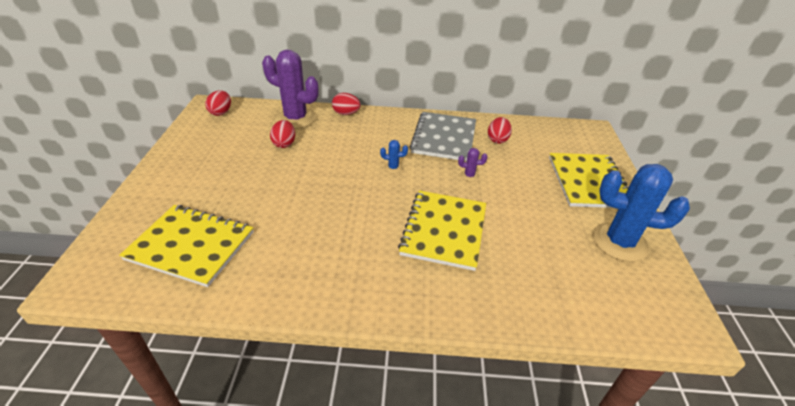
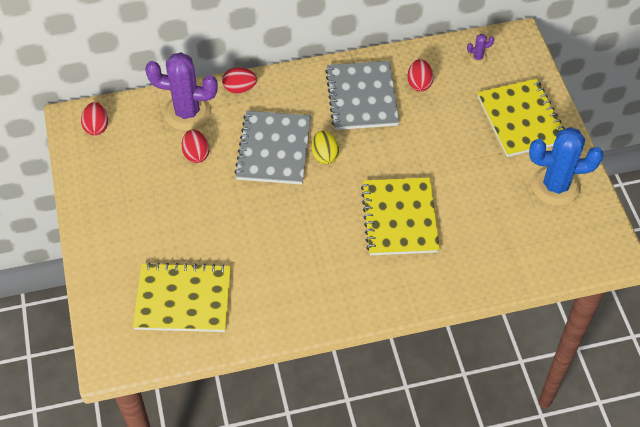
camera: 15 degrees left, 15 degrees up
(351, 154) = (273, 149): none -> grey notebook
(393, 168) = (324, 155): blue cactus -> yellow egg
(469, 176) = (403, 144): purple cactus -> purple cactus (478, 58)

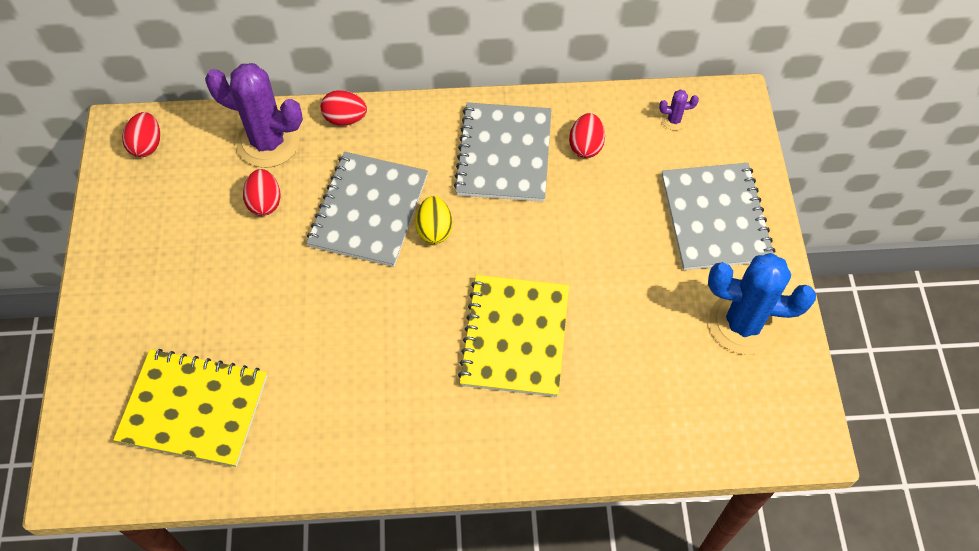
camera: 10 degrees right, 5 degrees up
(521, 119) = (715, 218): yellow notebook -> grey notebook

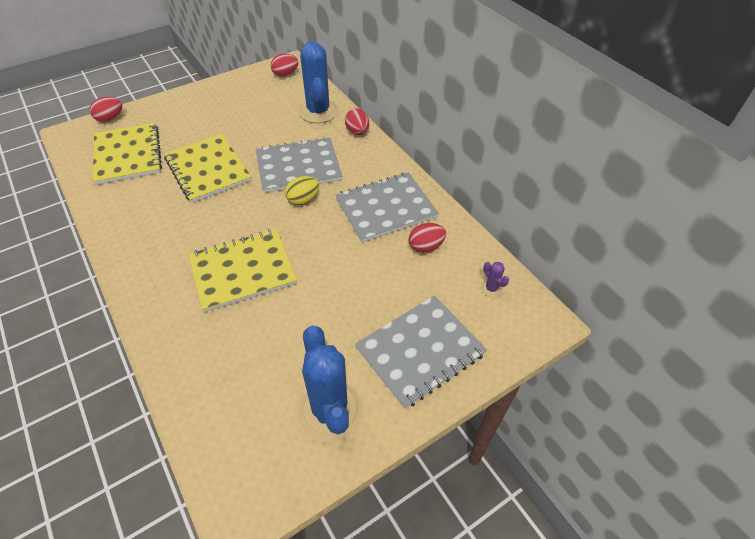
camera: 60 degrees right, 10 degrees down
(265, 202) = (277, 126): red egg -> red egg (110, 119)
(268, 142) = (318, 111): purple cactus -> blue cactus
(301, 316) = (208, 170): none -> yellow notebook

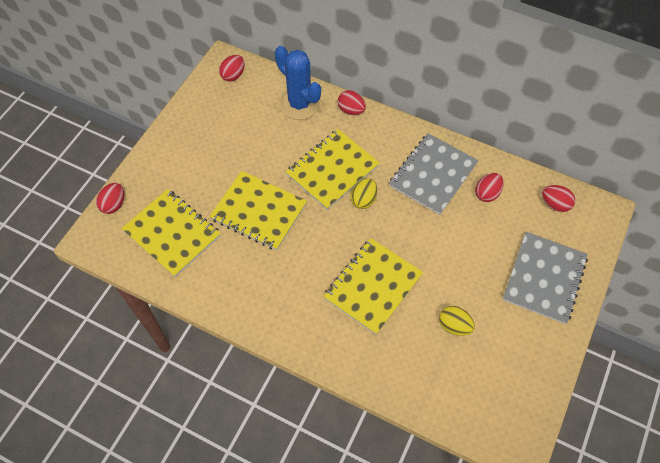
camera: 30 degrees left, 10 degrees up
(285, 345) = (454, 326): none -> yellow egg
(298, 167) = (332, 170): grey notebook -> yellow notebook
(330, 411) = (521, 353): blue cactus -> none
(491, 288) = (555, 204): purple cactus -> red egg

